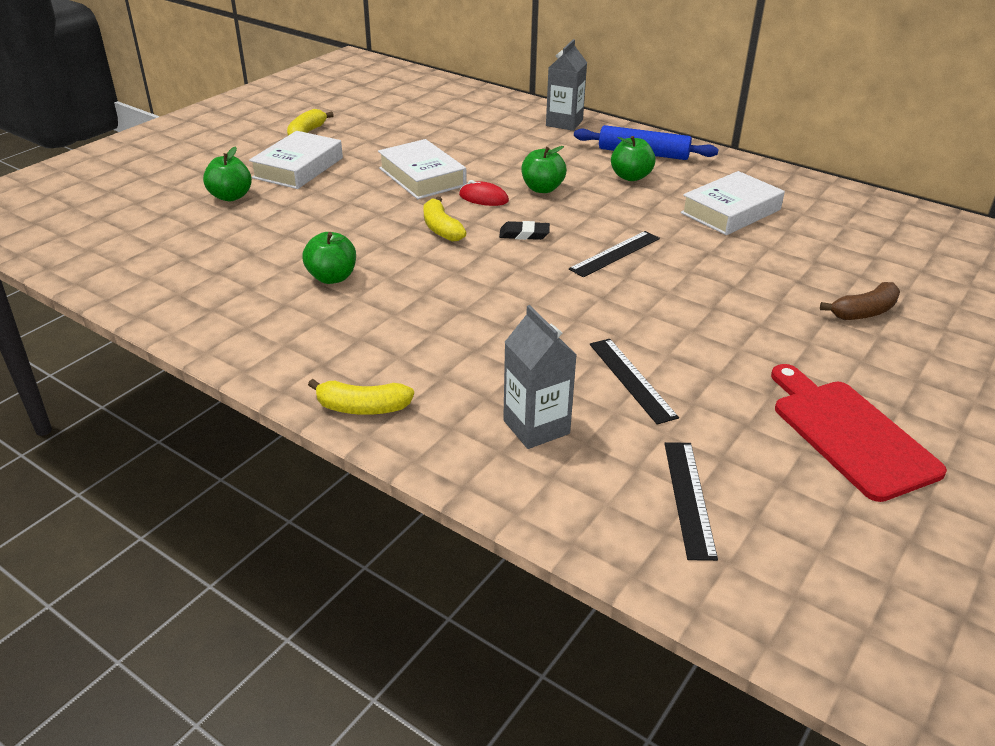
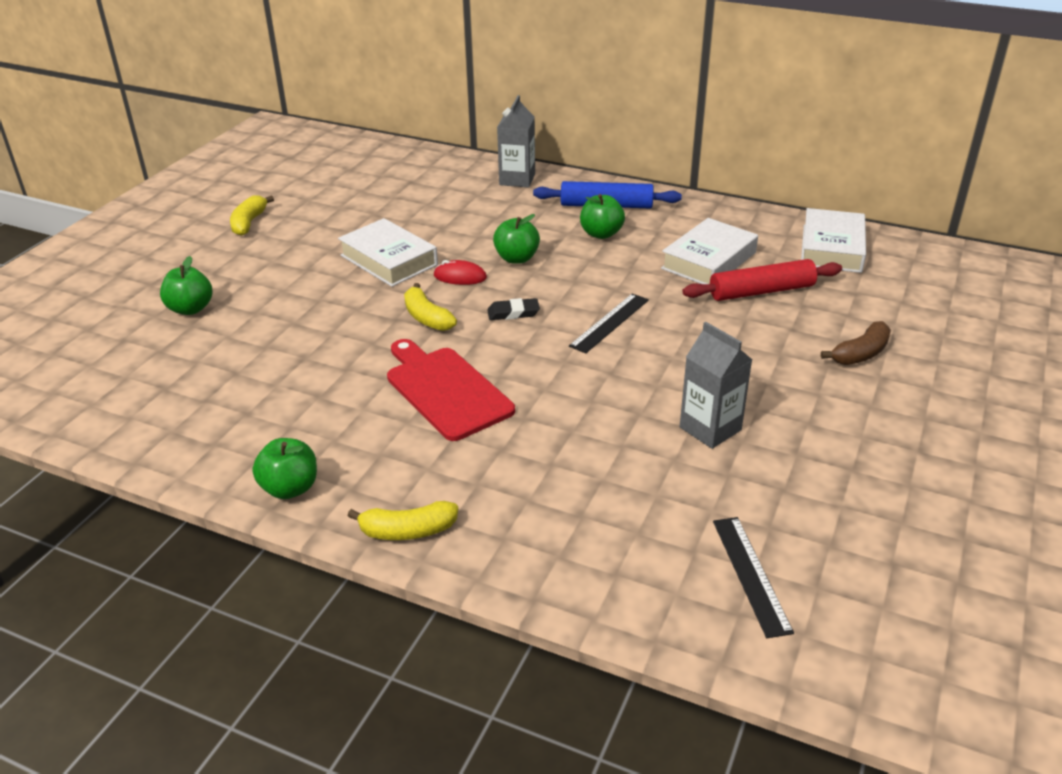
camera: 10 degrees left, 0 degrees up
(298, 168) = (253, 265): white book -> white book (831, 248)
(332, 277) = (330, 389): green apple -> green apple (290, 488)
(536, 427) = (586, 524): grey carton -> grey carton (710, 429)
(632, 379) = (664, 458): black ruler -> none
(776, 244) = (761, 291): none -> red rolling pin
(849, 434) = (879, 484): red cutting board -> red cutting board (445, 390)

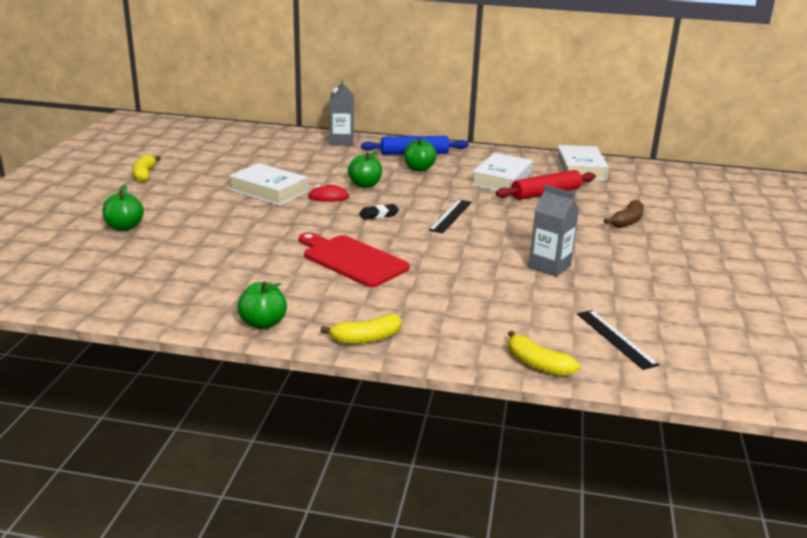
camera: 15 degrees left, 10 degrees down
(427, 317) = (315, 221): yellow banana -> yellow banana (537, 364)

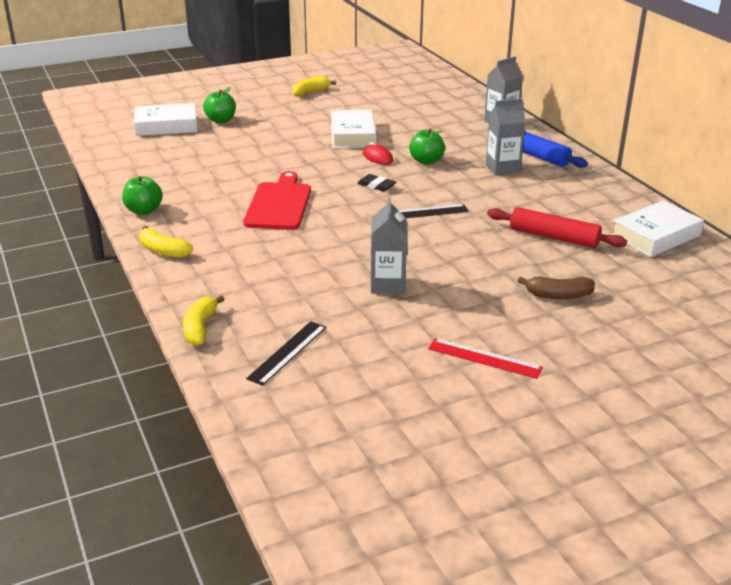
camera: 55 degrees right, 5 degrees up
(419, 169) = (502, 168): green apple -> grey carton
(502, 179) = (548, 208): white book -> white book (166, 126)
(688, 272) = (484, 358): none -> red ruler

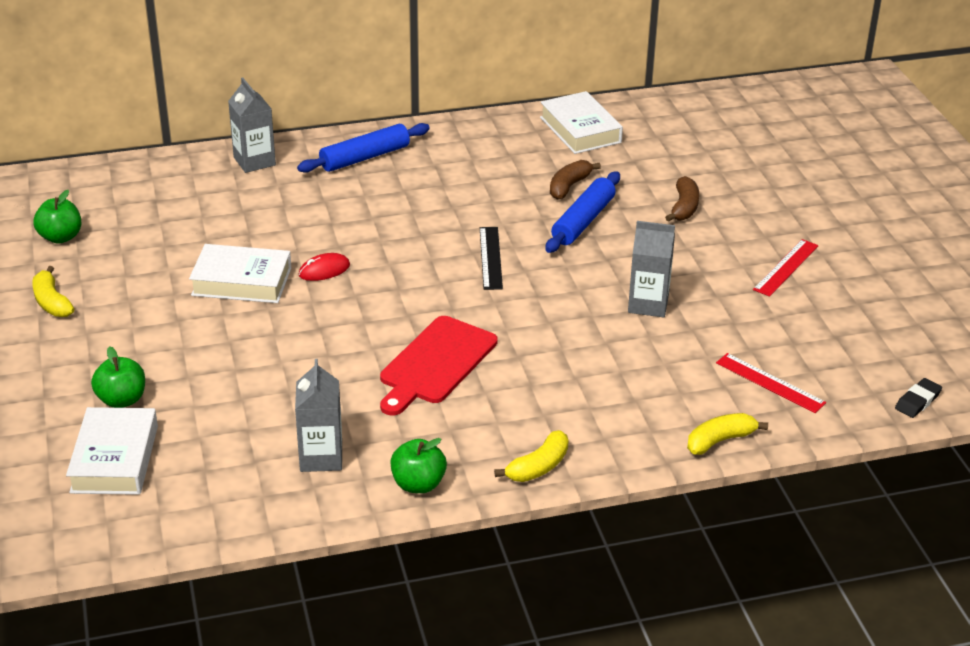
camera: 80 degrees left, 5 degrees up
(200, 328) = (720, 440): yellow banana -> yellow banana turned 135 degrees clockwise
(279, 204) = (436, 363): red cutting board -> red cutting board turned 75 degrees counterclockwise
(288, 352) = (770, 383): black ruler -> red ruler
(376, 185) = (408, 282): black eraser -> black eraser (917, 401)
(426, 161) = (351, 235): green apple -> green apple (60, 237)
(501, 247) = (583, 221): none -> blue rolling pin
(502, 168) = (393, 185): grey carton -> grey carton (321, 457)
(554, 237) = (569, 186): red rolling pin -> brown banana

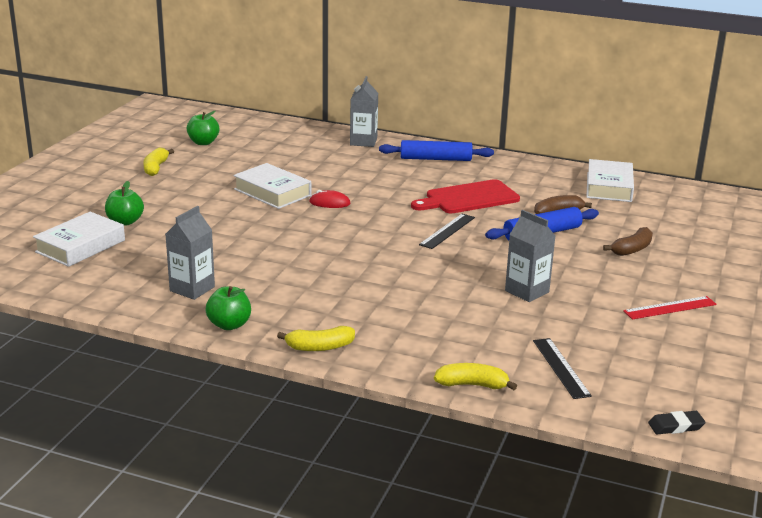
camera: 35 degrees right, 10 degrees down
(436, 363) = (331, 270): red cutting board -> red cutting board (469, 198)
(770, 383) = (561, 367): red ruler -> black ruler

